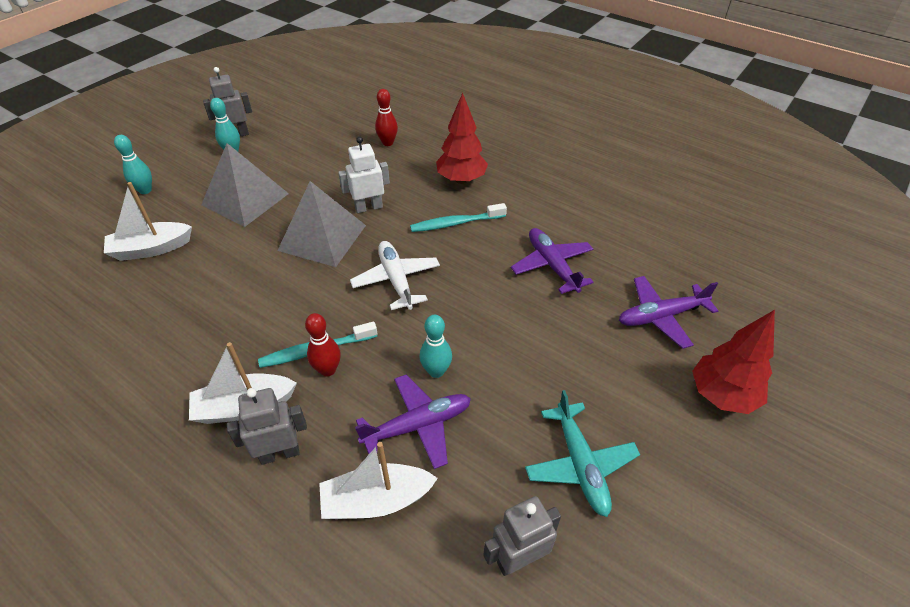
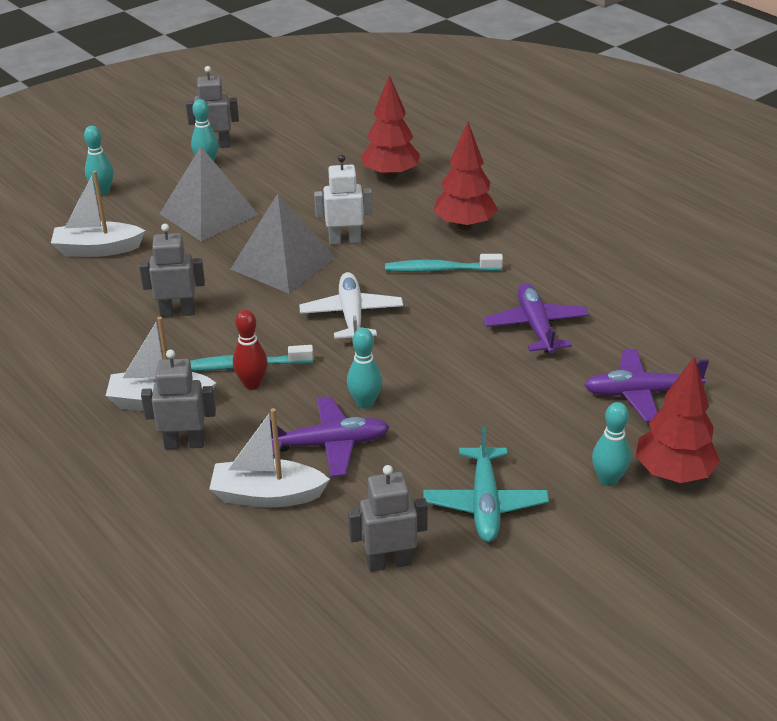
camera: 15 degrees right, 10 degrees down
(239, 303) = (177, 312): none -> grey robot
(388, 143) = (390, 175): red bowling pin -> red tree
(673, 413) = (608, 479): none -> turquoise bowling pin

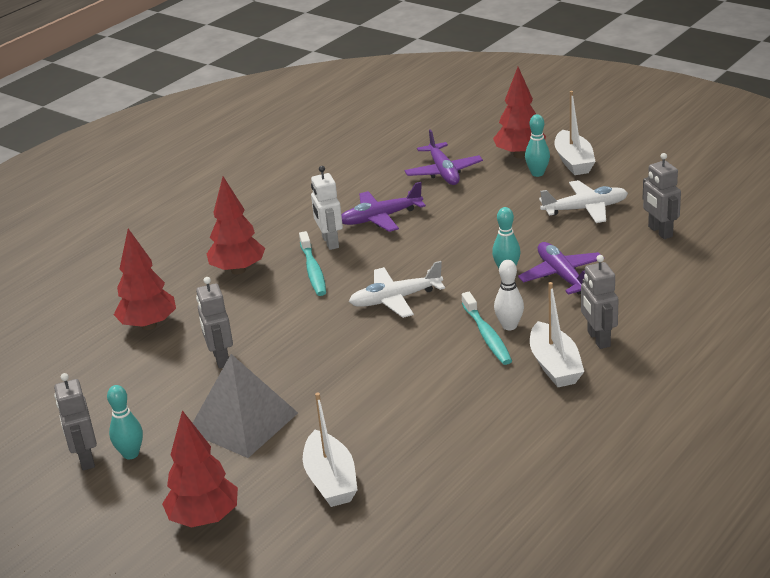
camera: 100 degrees left, 5 degrees down
(102, 191) = (204, 518): turquoise bowling pin -> red tree
(177, 312) = (425, 392): grey robot -> grey robot (220, 359)
(252, 384) = (509, 326): red bowling pin -> white bowling pin
(267, 495) = (630, 289): white boat -> white boat (573, 161)
(283, 263) = (325, 352): grey pyramid -> none
(345, 240) = (276, 327): white robot -> white robot (330, 242)
(485, 504) = (585, 209): turquoise plane -> white plane

